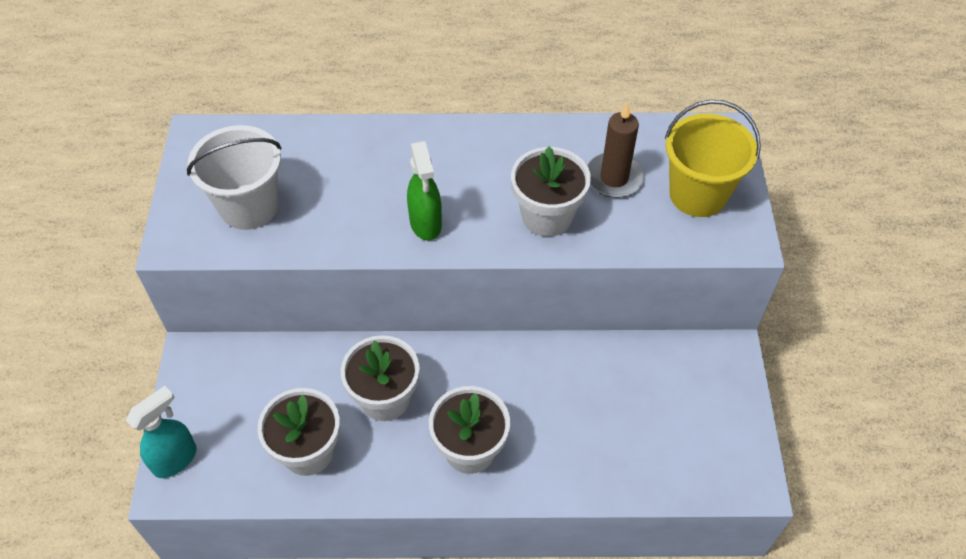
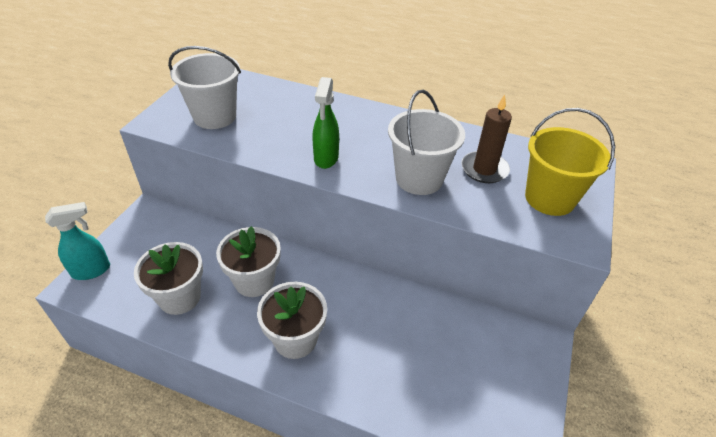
camera: 20 degrees right, 10 degrees down
(547, 216) = (419, 179): white flower pot -> white bucket

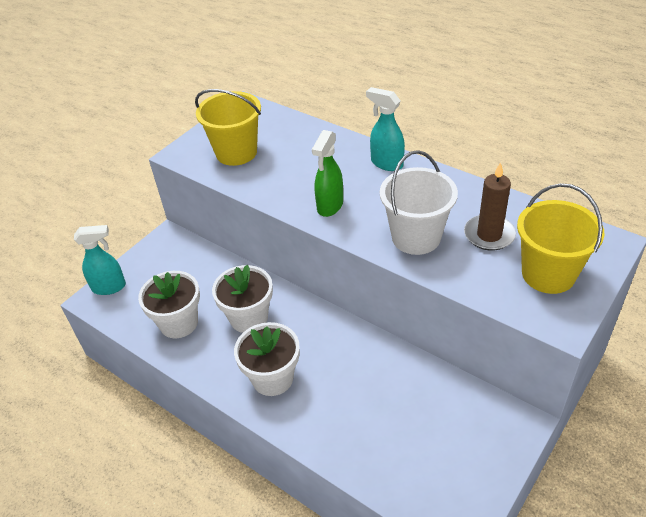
camera: 20 degrees right, 0 degrees up
(215, 116) = (236, 152): white bucket -> yellow bucket
(367, 115) = (386, 163): none -> turquoise spray bottle

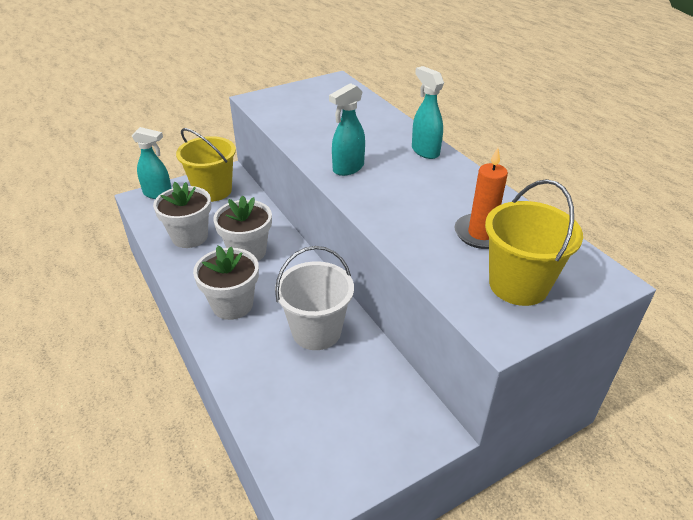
camera: 20 degrees right, 5 degrees down
(236, 152) = (301, 110): yellow bucket -> yellow bucket (213, 191)
(330, 206) = (348, 168): green spray bottle -> turquoise spray bottle
(416, 237) = (407, 214): white bucket -> white bucket (316, 331)
(489, 235) = (481, 234): brown candle -> orange candle

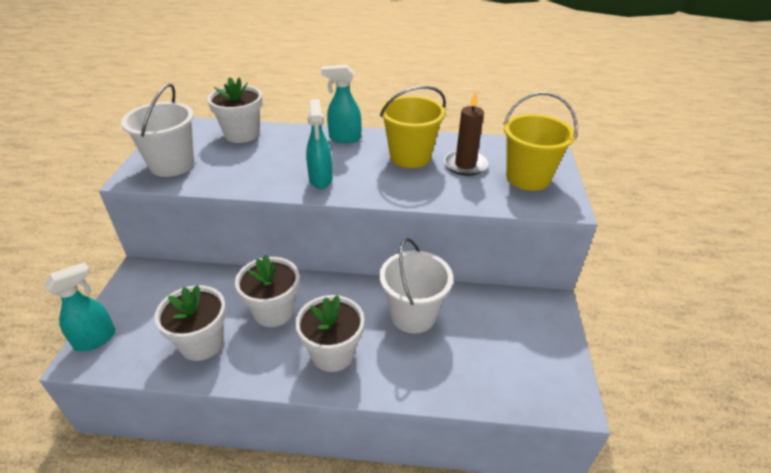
camera: 55 degrees left, 0 degrees up
(213, 191) = (151, 295): yellow bucket -> yellow bucket (410, 156)
(286, 103) = (172, 165): none -> white bucket
(361, 107) = (242, 134): none -> white flower pot
(481, 234) = (465, 165): orange candle -> brown candle

